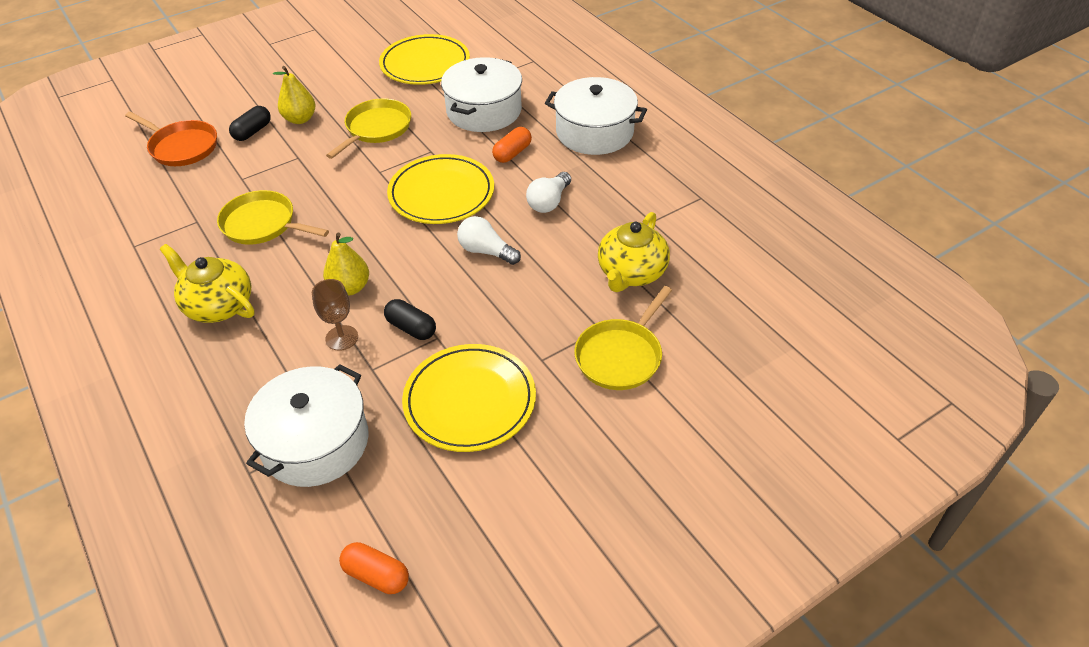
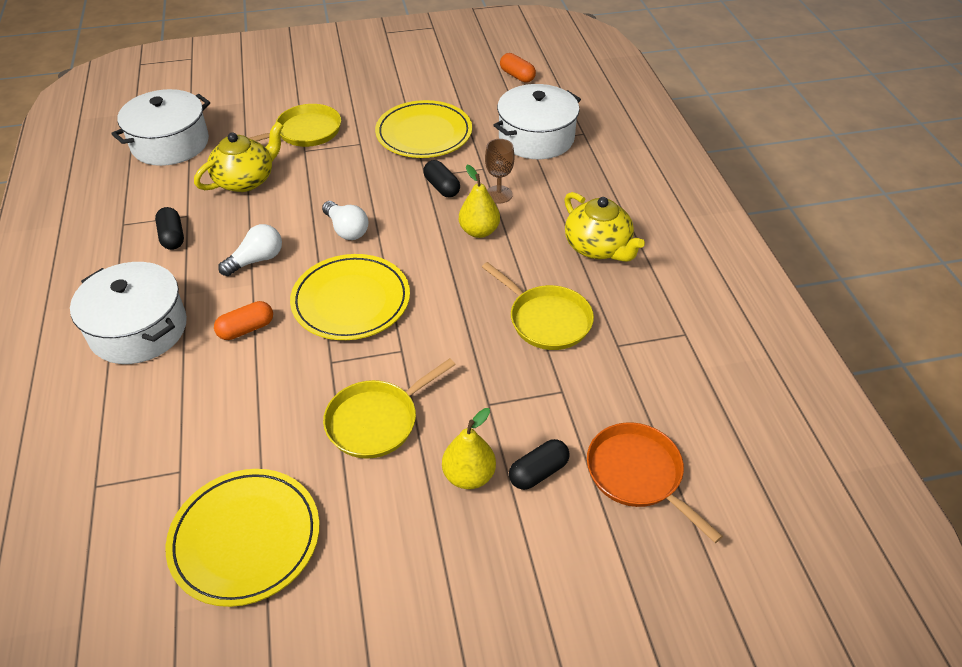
camera: 160 degrees left, 0 degrees up
(484, 111) = (230, 406): white pot -> white pot (170, 143)
(643, 199) = (172, 237): none -> black capsule

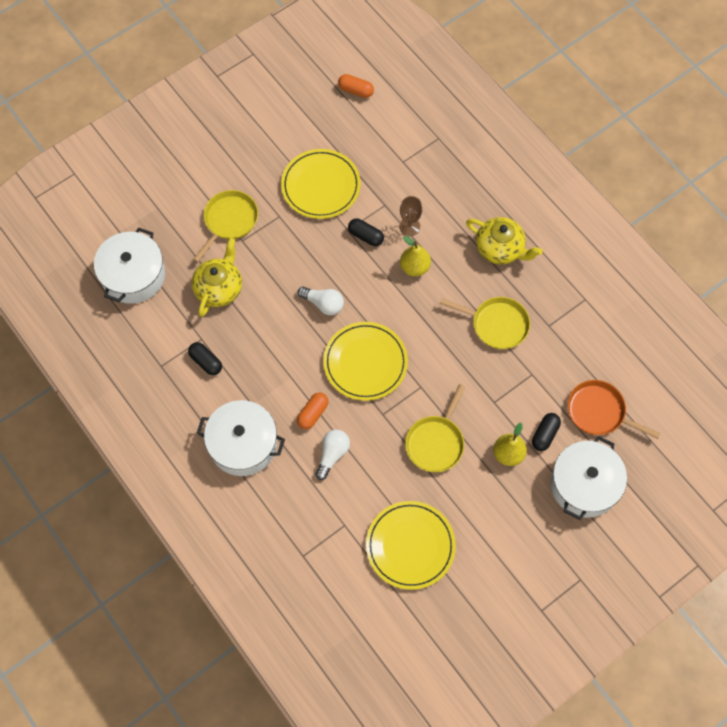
camera: 25 degrees left, 20 degrees up
(256, 260) = (279, 356): white light bulb -> white light bulb (332, 455)
(536, 138) = (406, 157): white pot -> white pot (584, 485)

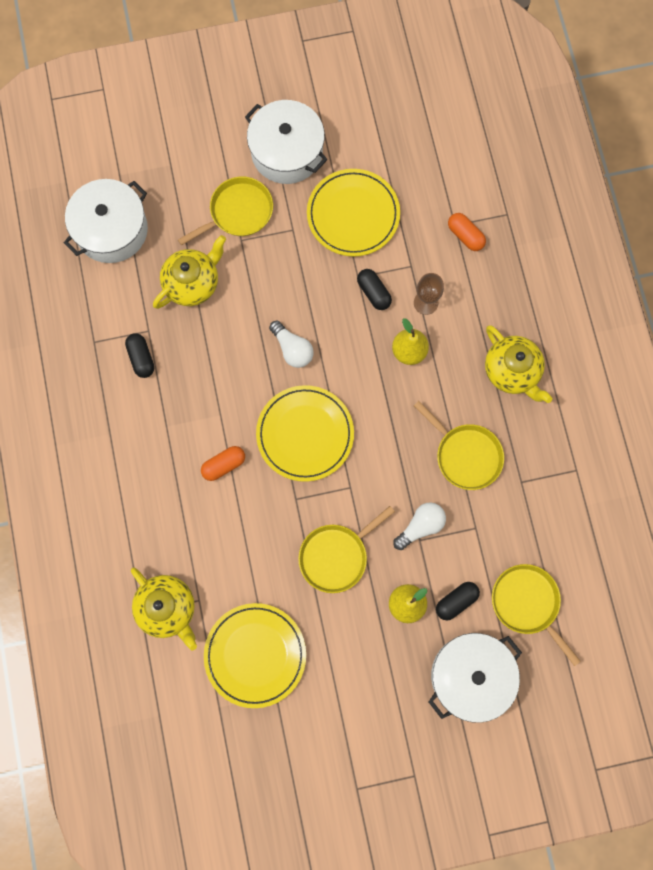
camera: 25 degrees right, 10 degrees up
(243, 444) = (137, 465): white pot -> white pot (287, 152)
(322, 542) = (168, 608): none -> yellow teapot
(332, 455) = (223, 519): white light bulb -> white light bulb (420, 526)
(355, 90) = (443, 120): orange capsule -> orange capsule (465, 236)
(598, 412) = (527, 603): orange pan -> yellow pan

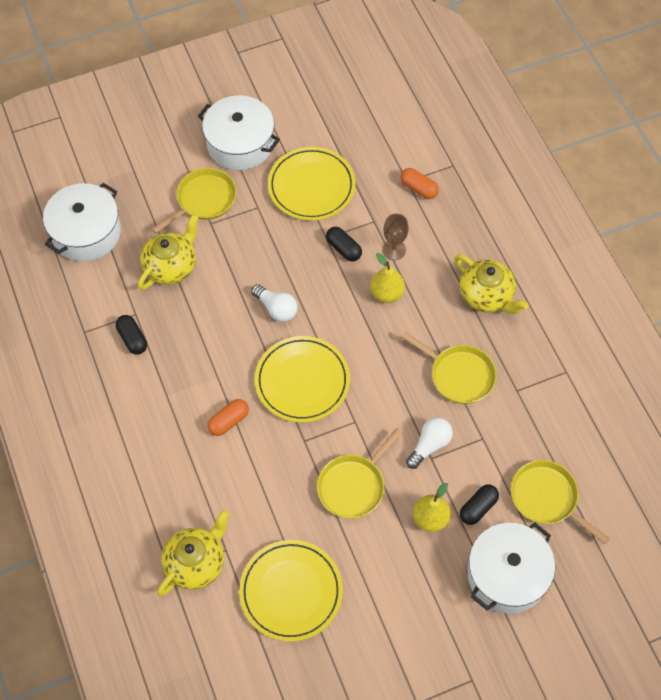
camera: 10 degrees left, 15 degrees down
(168, 608) = (196, 562): yellow teapot -> yellow teapot turned 90 degrees counterclockwise

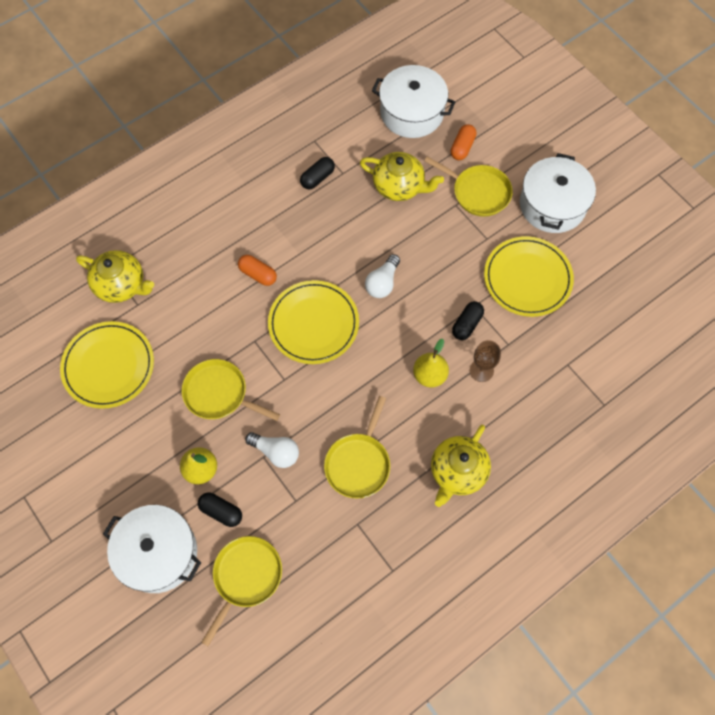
camera: 75 degrees right, 5 degrees up
(418, 188) = (562, 377): orange capsule -> orange capsule (462, 147)

